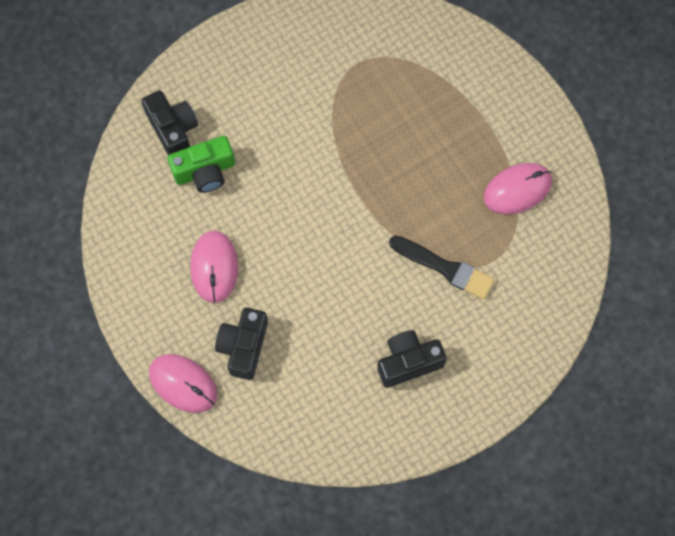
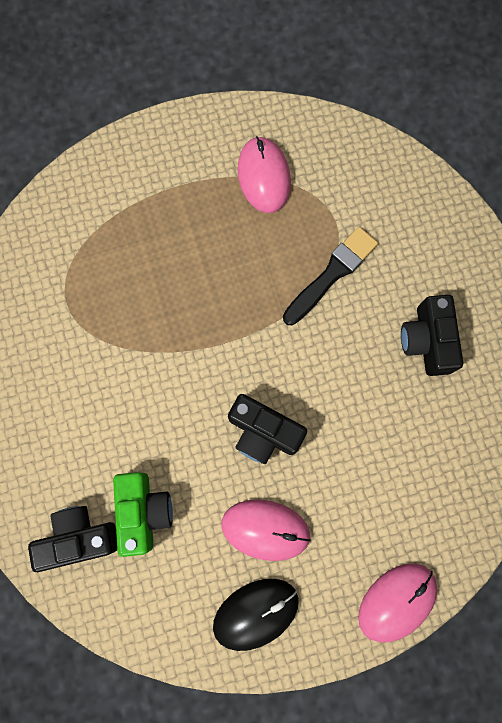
camera: 75 degrees left, 5 degrees up
(148, 276) = (255, 613): none -> black mouse
(243, 346) = (368, 518): black camera -> black camera (263, 432)

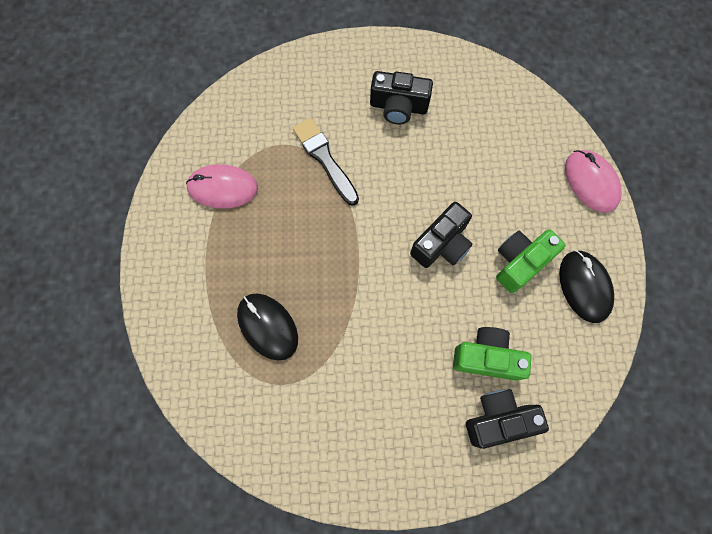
camera: 75 degrees left, 5 degrees down
(79, 537) = (498, 419): black camera -> black camera turned 75 degrees clockwise
(122, 270) = (267, 326): none -> black mouse
(265, 529) = (520, 262): pink mouse -> green camera

